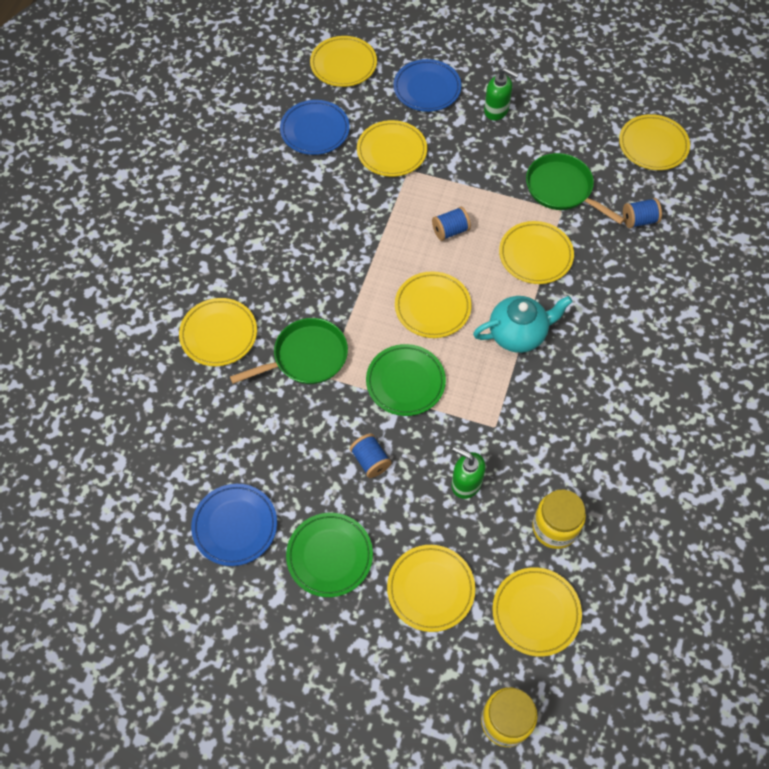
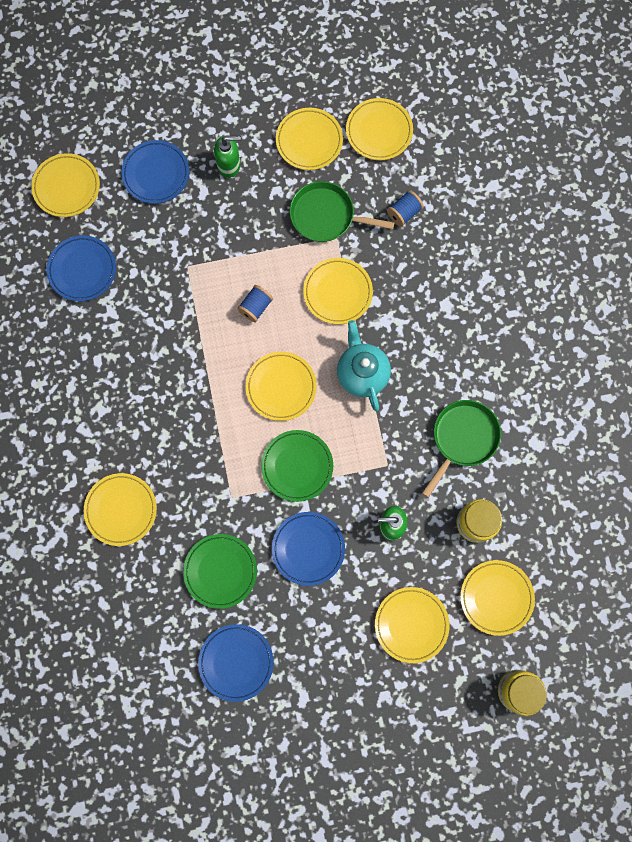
camera: 30 degrees left, 15 degrees up
(306, 357) = (205, 489): green pan -> green pan (462, 438)
(329, 556) = (322, 643): green plate -> green plate (220, 571)
(370, 460) = (308, 548): blue spool -> blue plate
(391, 151) = (162, 255): yellow plate -> yellow plate (309, 141)
(518, 334) = (362, 373): turquoise teapot -> turquoise teapot turned 60 degrees counterclockwise

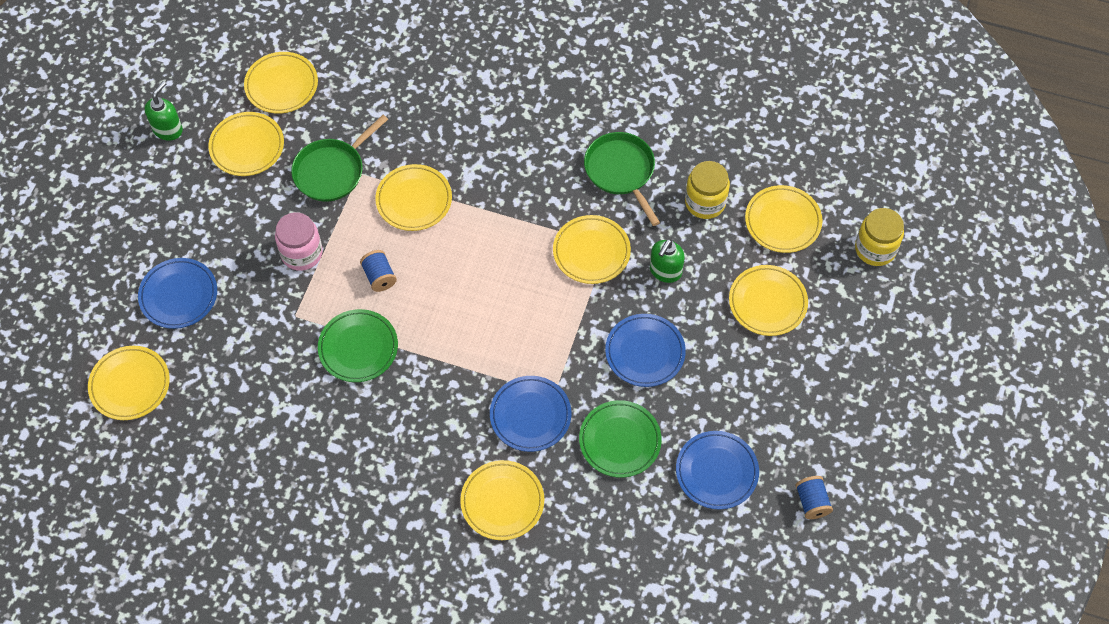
camera: 60 degrees left, 15 degrees down
(82, 270) = (229, 414): blue plate -> blue plate (530, 415)
(229, 165) = (219, 226): green soap dispenser -> green soap dispenser (168, 129)
(242, 238) = (302, 253): none -> pink jar
(281, 387) = (473, 295): yellow plate -> yellow plate (591, 252)
(297, 466) = (559, 321): green plate -> green plate (358, 348)
(362, 373) = (506, 220): turquoise teapot -> none
(404, 213) = (376, 107): blue spool -> blue spool (812, 502)

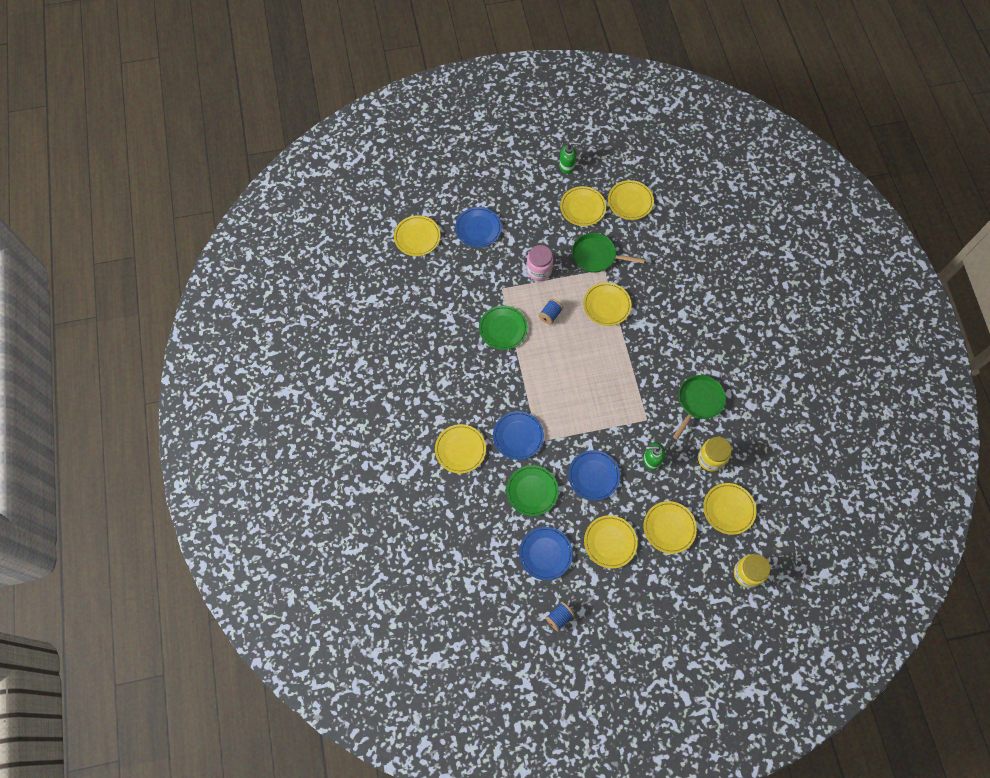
camera: 60 degrees right, 5 degrees up
(591, 252) = (637, 413): yellow plate -> yellow plate (610, 542)

